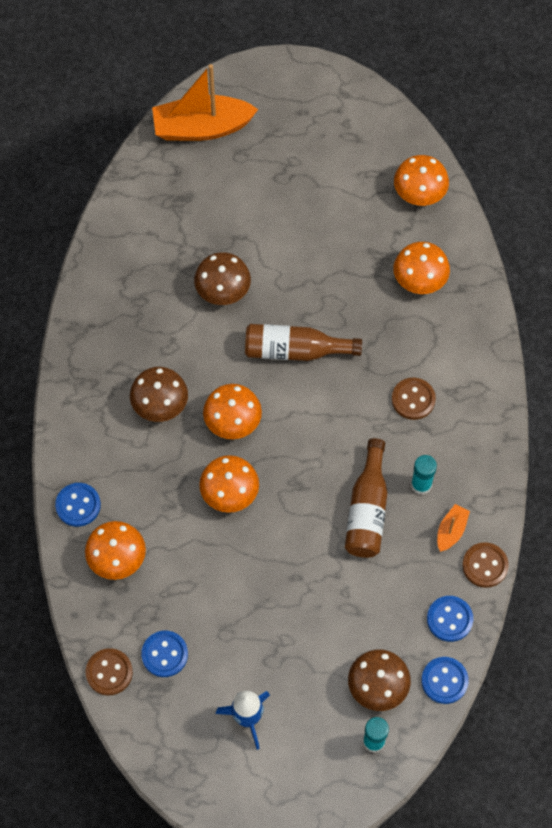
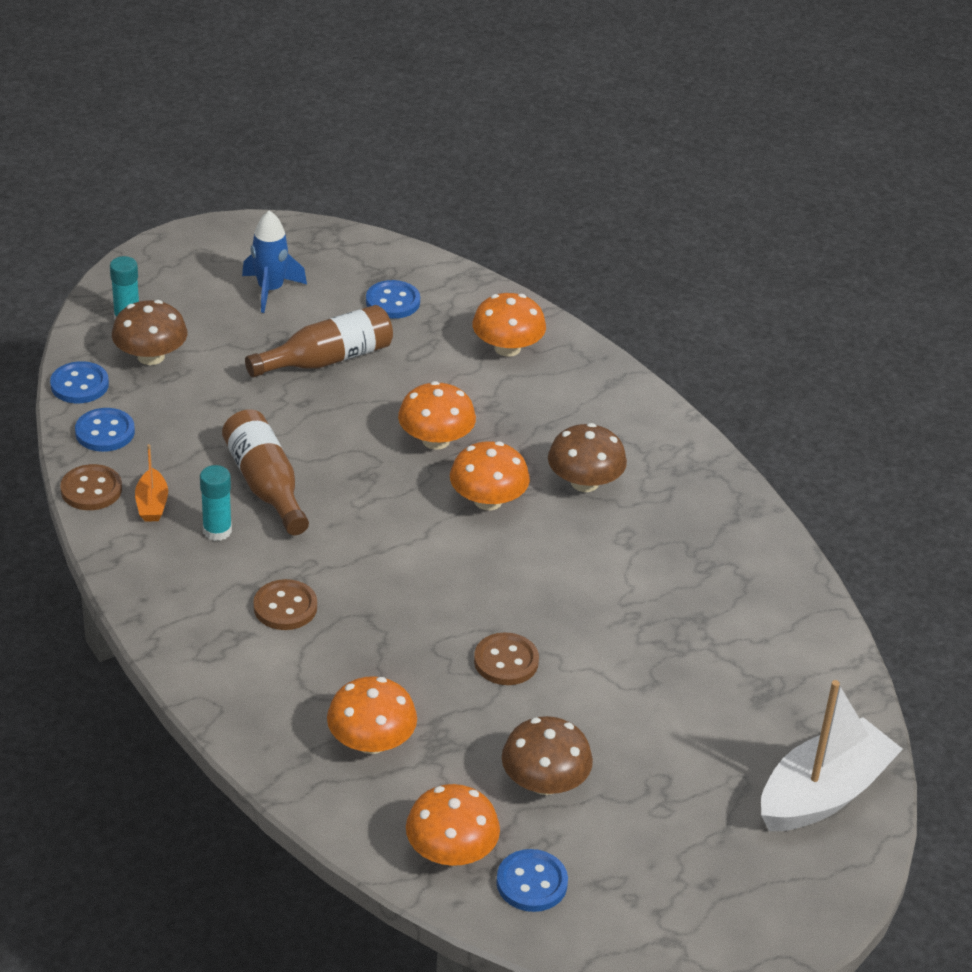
camera: 145 degrees right, 25 degrees down
(78, 505) = (588, 370): blue button -> blue button (531, 883)
(109, 672) = (436, 272): brown button -> brown button (506, 661)
(202, 128) = (823, 793): orange boat -> white boat
(223, 290) = (616, 619): brown mushroom -> brown mushroom (544, 782)
(295, 350) = (472, 595): brown bottle -> brown bottle (327, 359)

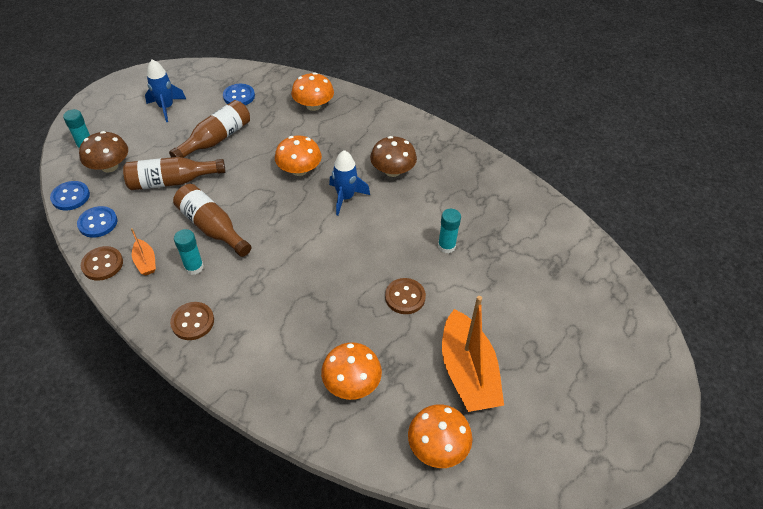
camera: 20 degrees left, 10 degrees up
(234, 404) = (172, 181): none -> brown bottle
(285, 607) = (257, 305): brown button -> brown button (193, 322)
(488, 500) = (345, 197): orange mushroom -> blue rocket
(531, 883) = (496, 449): blue button -> none
(544, 782) = (467, 372): brown mushroom -> orange boat
(609, 613) = (446, 246): none -> turquoise glue stick
(823, 793) = (621, 321): white boat -> none

